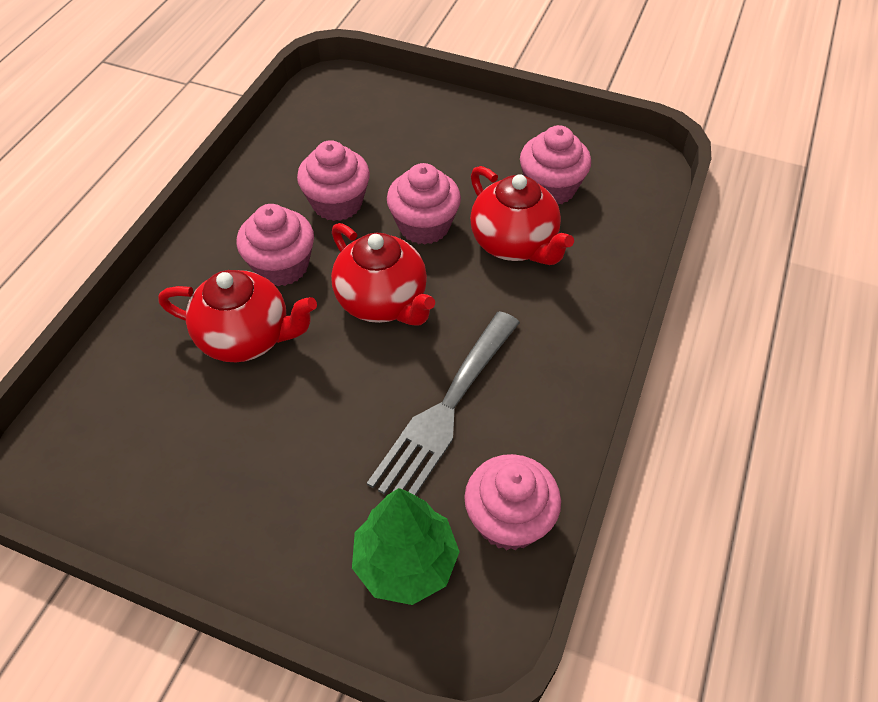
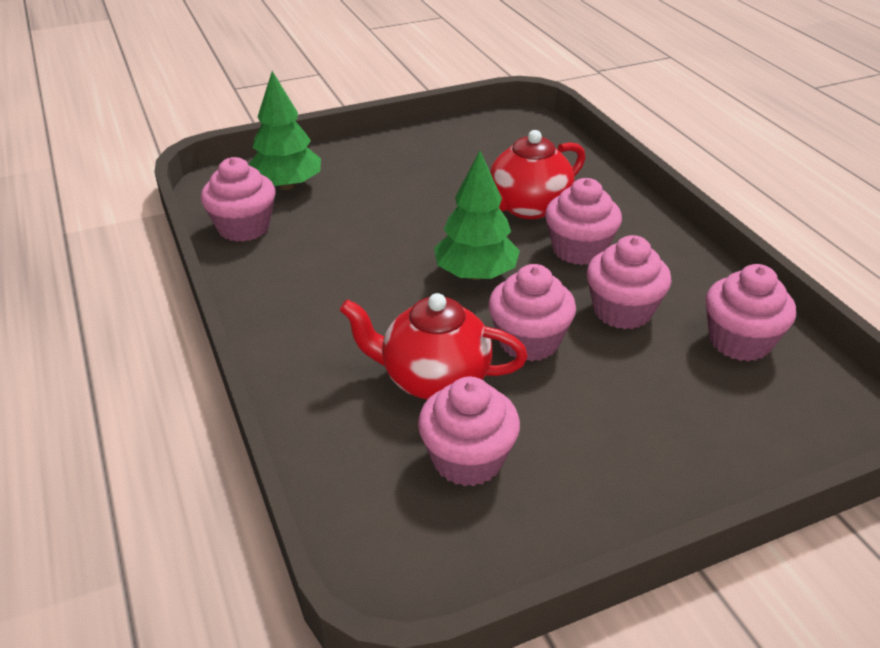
camera: 135 degrees right, 15 degrees down
(310, 142) = (739, 341): none -> pink cupcake
(383, 301) = (476, 274): red teapot -> green tree
(445, 411) = (345, 247): grey fork -> none

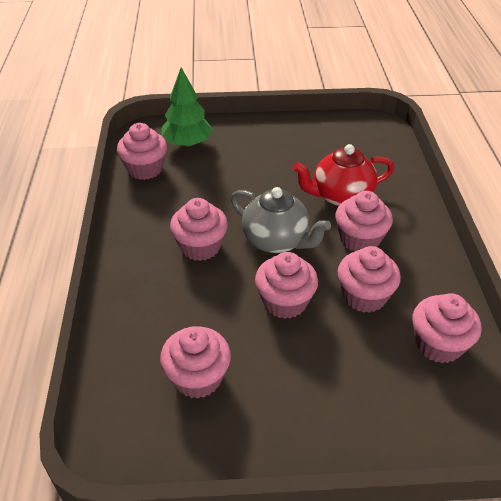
camera: 20 degrees right, 5 degrees up
(378, 303) = (200, 246): none -> pink cupcake
(434, 379) = (207, 312): red teapot -> none
(476, 274) = (276, 241): green tree -> grey teapot

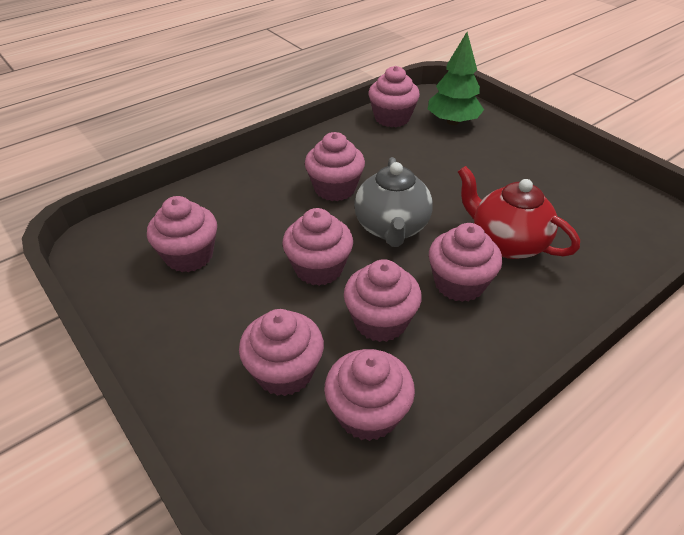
camera: 55 degrees right, 0 degrees up
(374, 371) = (284, 372): none -> pink cupcake

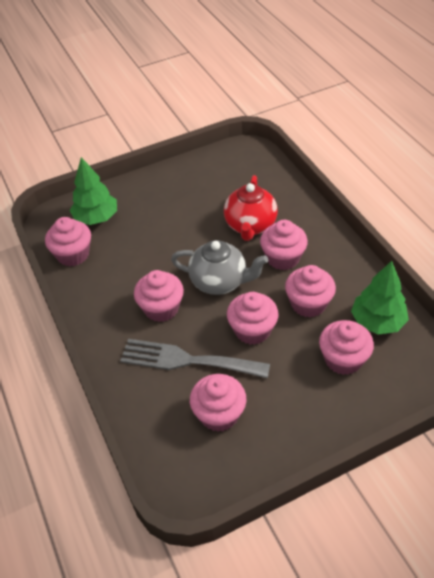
camera: 75 degrees left, 5 degrees up
(263, 219) = (187, 360): none -> grey fork
(367, 413) = (377, 321): pink cupcake -> green tree
(506, 243) = (250, 225): red teapot -> red teapot turned 45 degrees counterclockwise

